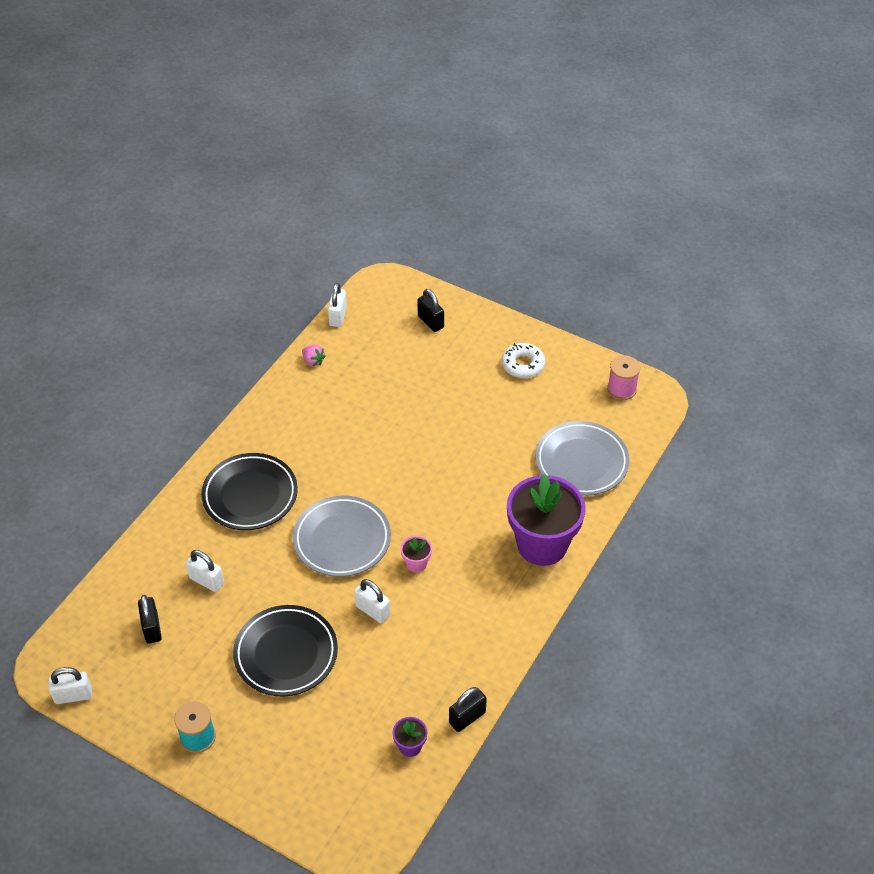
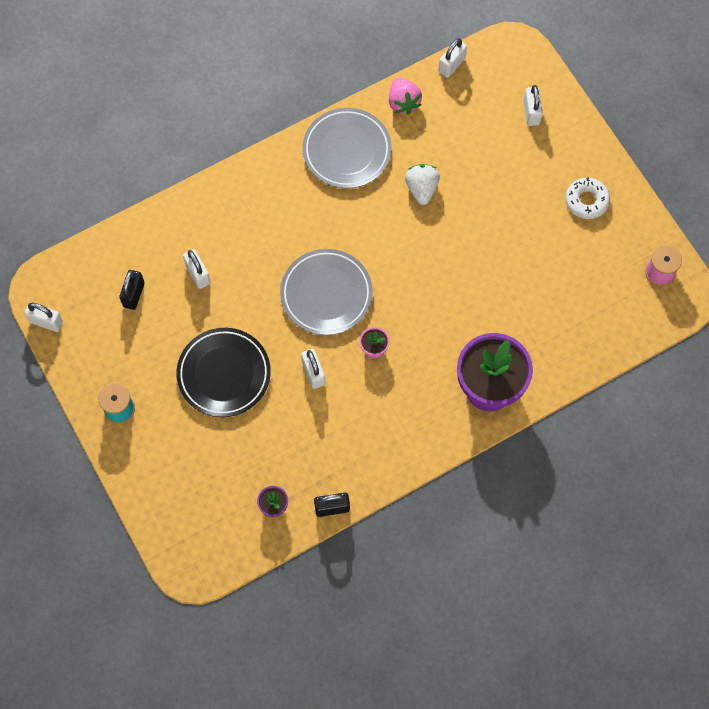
camera: 30 degrees right, 20 degrees up
(250, 495) = (275, 211): black plate -> none
(313, 361) = (403, 102): pink strawberry -> pink strawberry, size x1.56
(374, 418) = (421, 189): none -> white strawberry
(430, 322) = (531, 112): black padlock -> white padlock
(581, 462) = (574, 327): grey plate -> grey plate (347, 151)

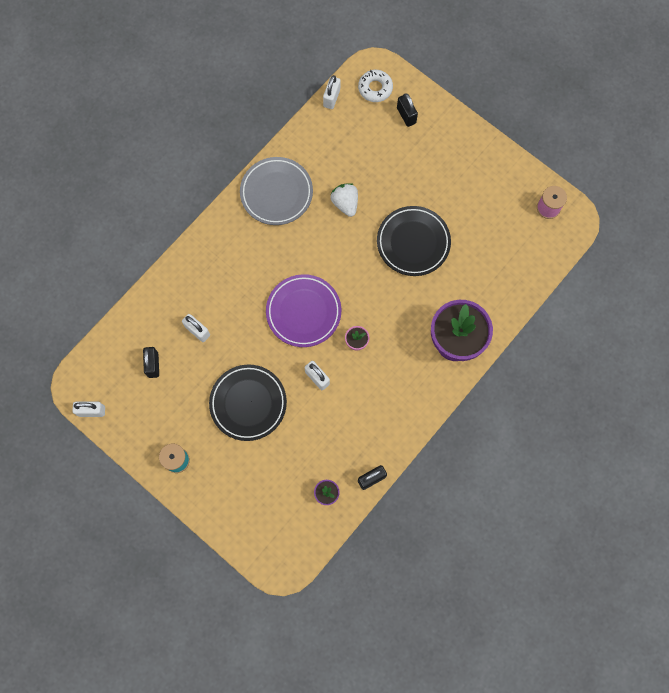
camera: 20 degrees left, 5 degrees up
(326, 294) = (303, 312): grey plate -> purple plate
(403, 102) = (305, 140): pink strawberry -> none
(483, 259) = (413, 242): none -> black plate
(531, 112) = (406, 115): white padlock -> black padlock
(586, 201) = (473, 170): white donut -> white donut (375, 88)

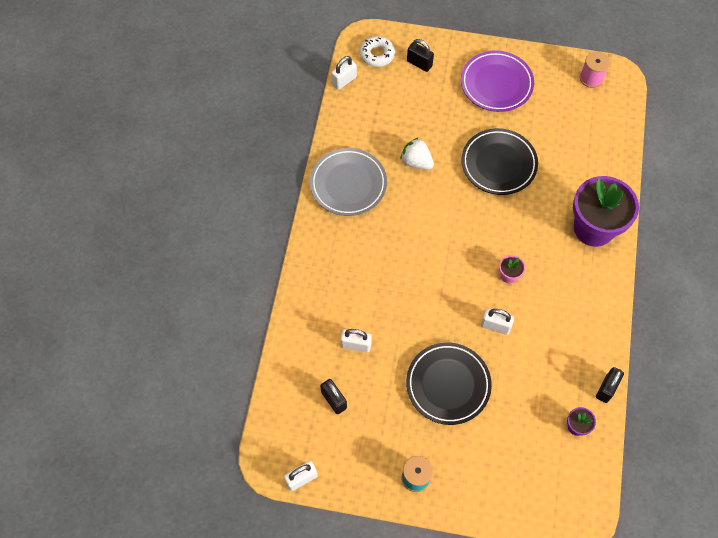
camera: 30 degrees left, 10 degrees down
(303, 312) = (443, 274): purple plate -> purple plate (496, 84)
(331, 98) = (344, 81): white padlock -> white padlock turned 60 degrees clockwise

